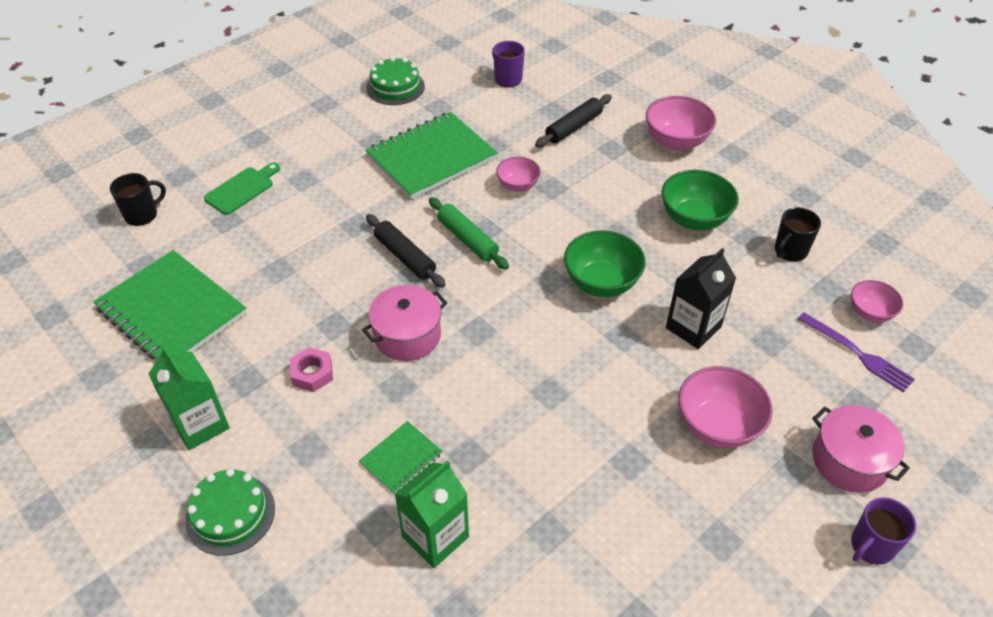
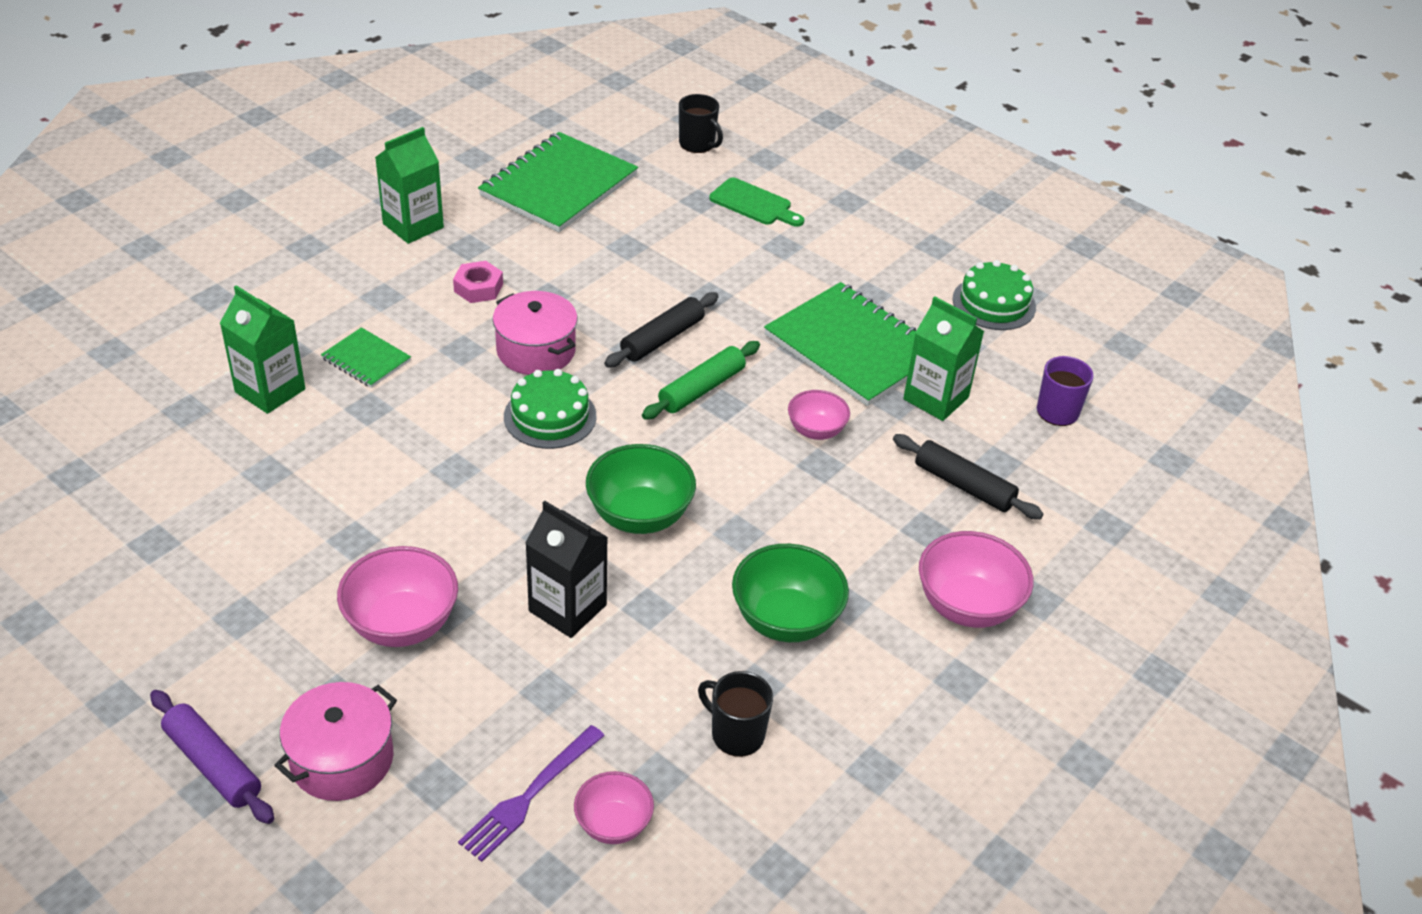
camera: 80 degrees right, 5 degrees down
(230, 514) = (309, 258): green cake -> green cake (550, 416)
(490, 127) = (936, 398): none -> green carton
(871, 546) = (213, 764): purple mug -> purple rolling pin

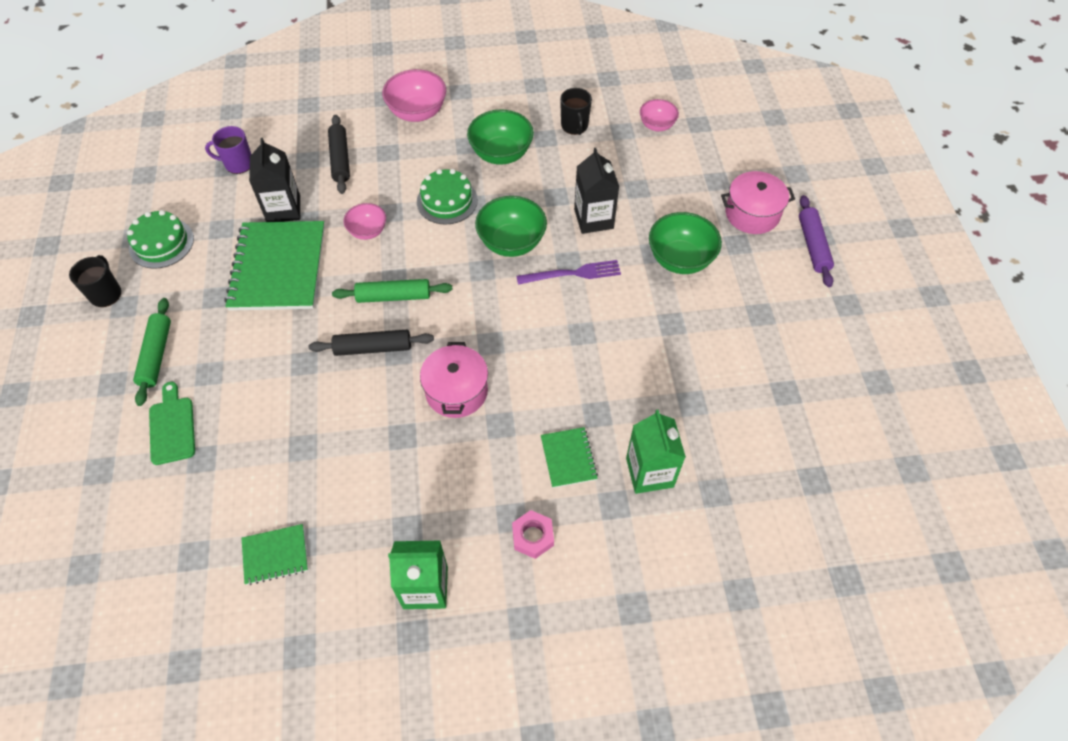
camera: 135 degrees left, 15 degrees up
(402, 624) = (680, 259): pink bowl -> green bowl
(478, 288) = (439, 477): pink nut -> pink nut (532, 536)
(529, 795) = (681, 154): purple fork -> purple fork (573, 274)
(550, 416) = (496, 334): green cake -> green cake (447, 201)
(558, 186) = (275, 555): green notebook -> green notebook, size x0.48
(697, 144) = (121, 527): black mug -> black mug (106, 294)
(846, 233) = (156, 355): none -> green rolling pin
(936, 398) = (283, 209): green carton -> black carton

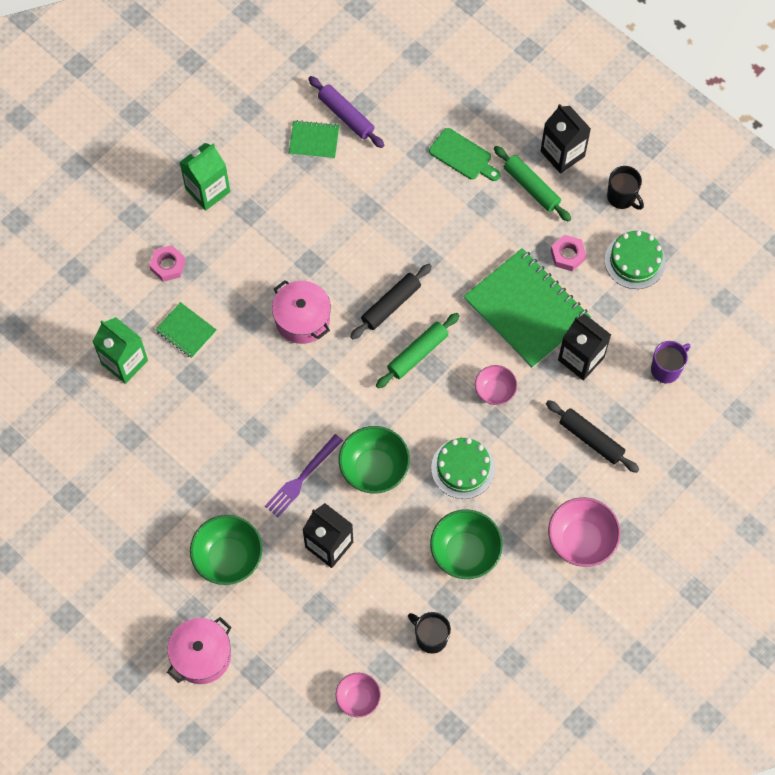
camera: 140 degrees right, 10 degrees up
(98, 363) = (562, 154): none -> black carton
(200, 283) = (567, 255): none -> pink nut
(275, 555) = (314, 140): green notebook -> green notebook turned 60 degrees clockwise
(813, 245) = (129, 659): purple rolling pin -> purple rolling pin (346, 116)

